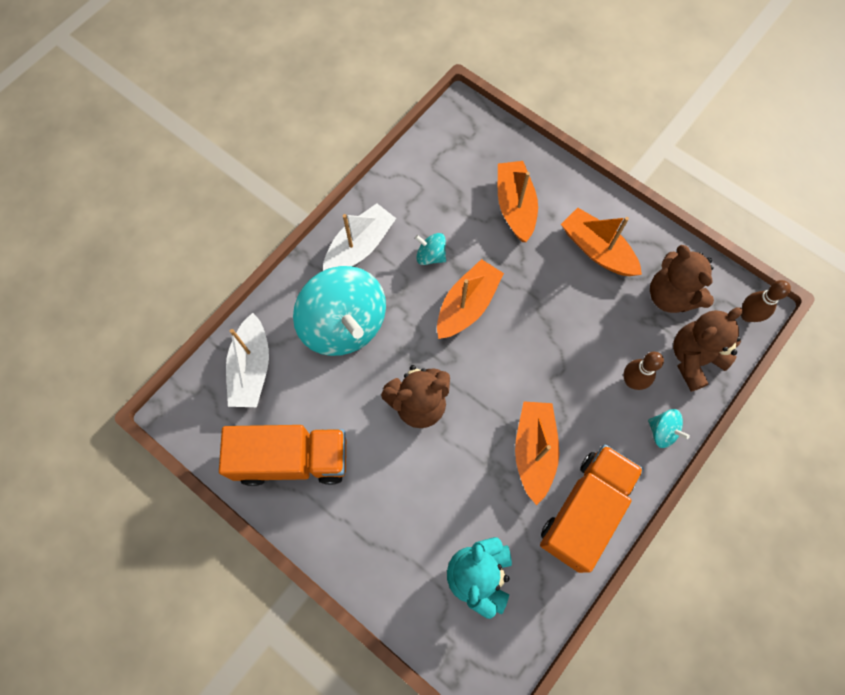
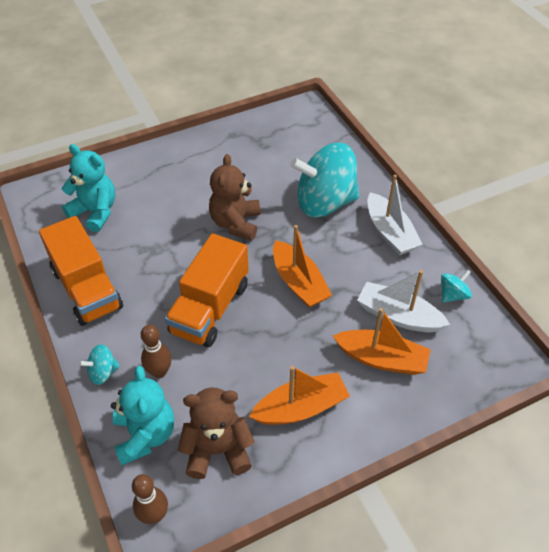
camera: 115 degrees right, 20 degrees down
(251, 368) = (318, 146): white boat -> white boat (398, 316)
(292, 459) = (240, 148): orange truck -> orange truck (210, 308)
(430, 255) = (359, 275): turquoise spinning top -> turquoise spinning top (453, 295)
(534, 451) = (152, 277): orange boat -> none
(693, 359) = (145, 435): brown teddy bear -> turquoise teddy bear

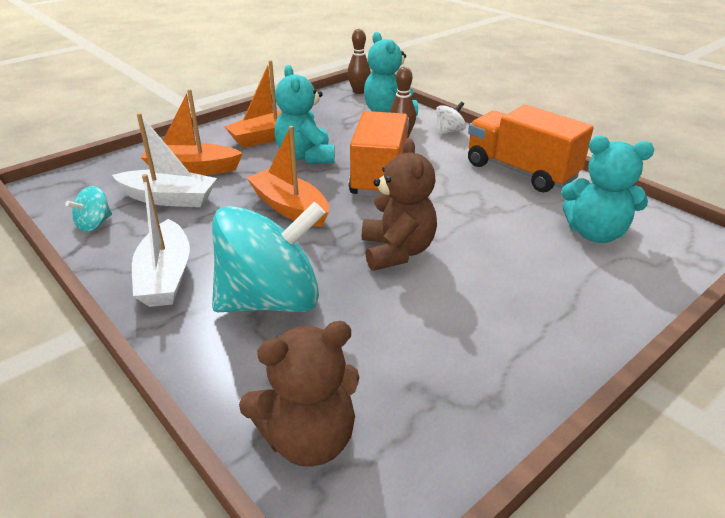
camera: 165 degrees right, 15 degrees down
(103, 372) = (449, 131): turquoise spinning top -> white spinning top
(217, 450) = (329, 114): brown teddy bear -> brown teddy bear (309, 438)
(269, 357) = (306, 156): none -> turquoise teddy bear
(390, 232) = (165, 276): white boat -> white boat turned 150 degrees counterclockwise

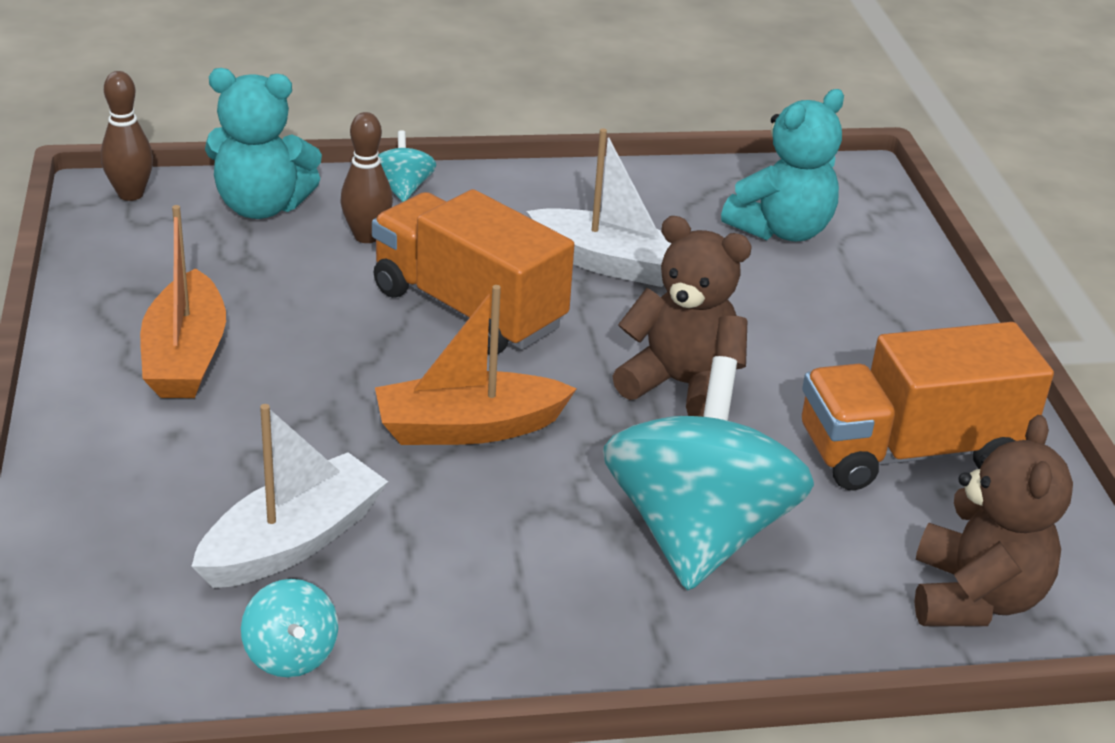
camera: 60 degrees left, 0 degrees up
(165, 276) = (545, 615): white boat -> white boat (610, 263)
(192, 169) = (208, 482): orange boat -> none
(306, 156) = (315, 348): turquoise teddy bear -> none
(449, 131) = (402, 189): white spinning top -> turquoise spinning top
(520, 171) = (587, 198): orange truck -> orange truck (909, 451)

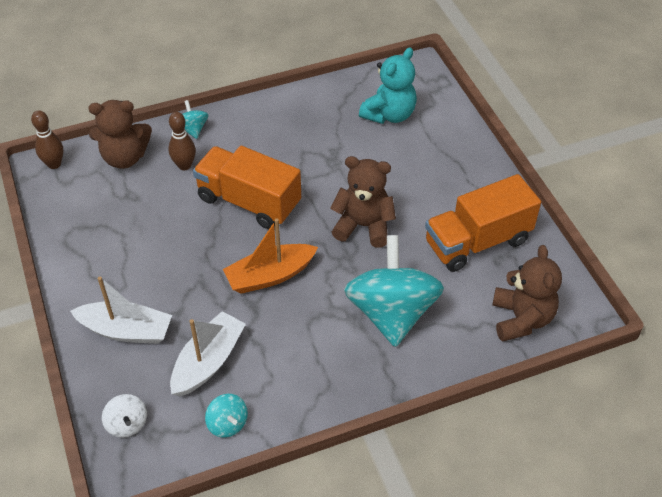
camera: 10 degrees left, 15 degrees up
(86, 613) = (127, 424): none -> white spinning top
(186, 356) = (120, 264): orange boat -> none
(261, 207) = (124, 157): turquoise teddy bear -> brown teddy bear
(610, 263) = (310, 156): white boat -> white boat (126, 330)

